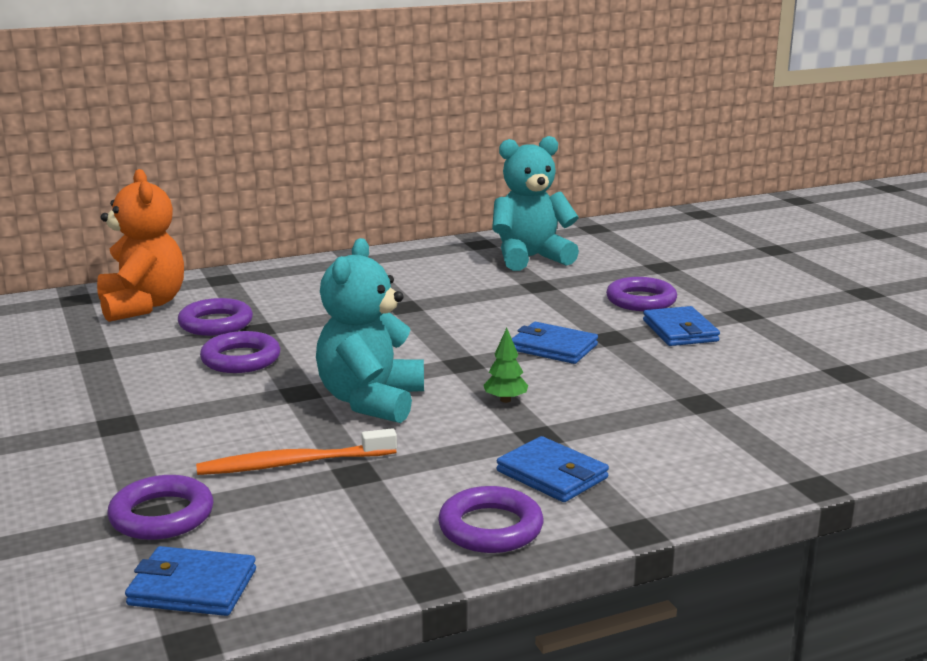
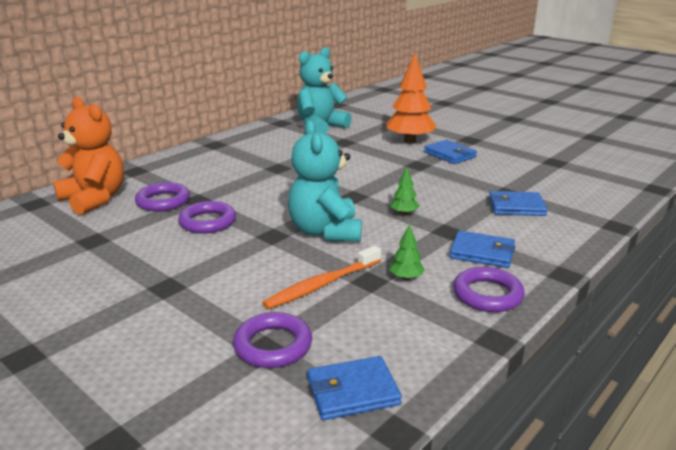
camera: 25 degrees left, 5 degrees up
(407, 481) = (406, 278): none -> green tree
(553, 347) = (394, 176): blue wallet -> blue wallet (516, 207)
(641, 300) = (409, 141): purple ring -> orange tree

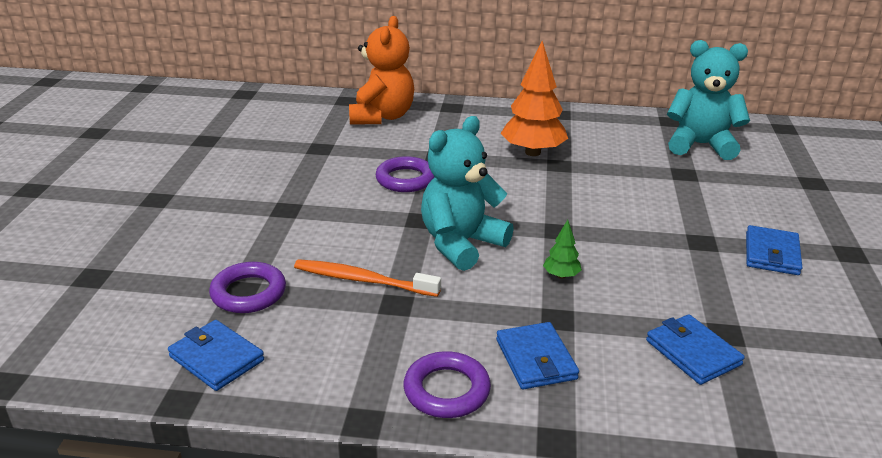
camera: 55 degrees right, 5 degrees up
(163, 201) = (415, 144): purple ring -> none
(406, 278) = (425, 324): green tree -> none
(409, 141) = (762, 212): orange tree -> orange tree (532, 152)

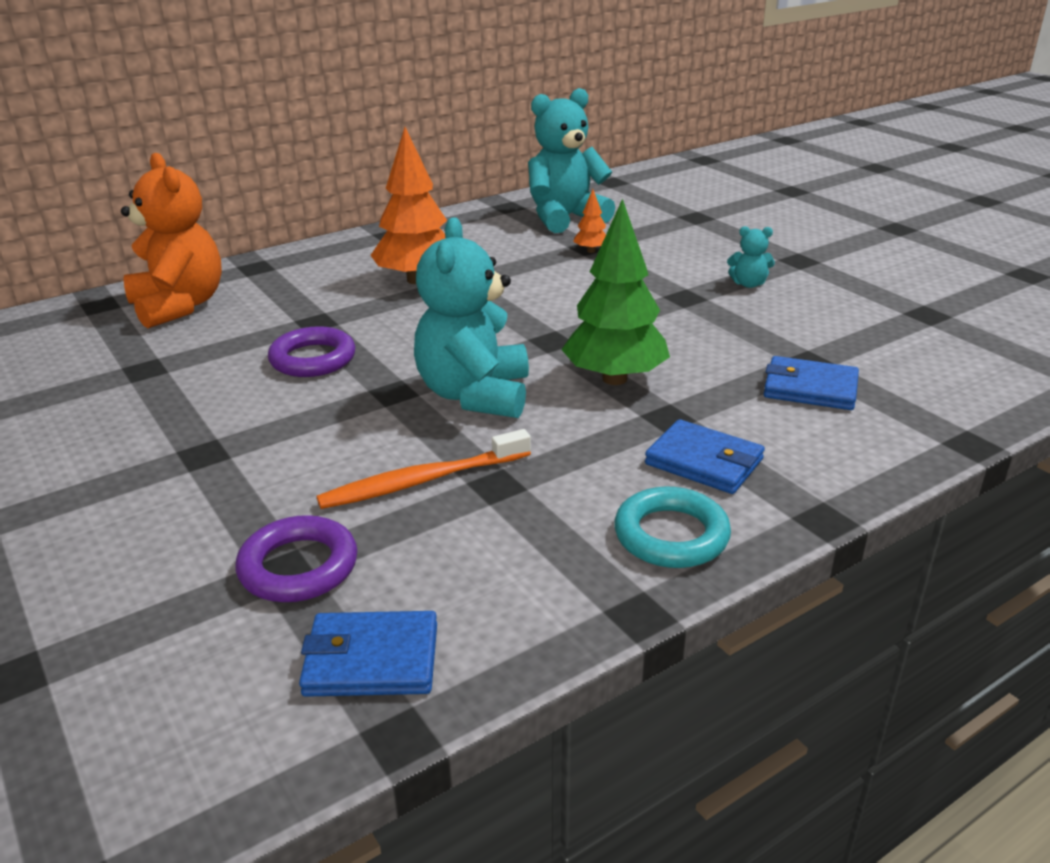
camera: 40 degrees left, 0 degrees up
(446, 390) = (671, 535): purple ring -> turquoise ring
(561, 275) = (614, 379): green tree -> green tree, size x2.22
(682, 178) = (591, 251): none -> orange tree
(771, 254) = (748, 284): blue wallet -> turquoise teddy bear

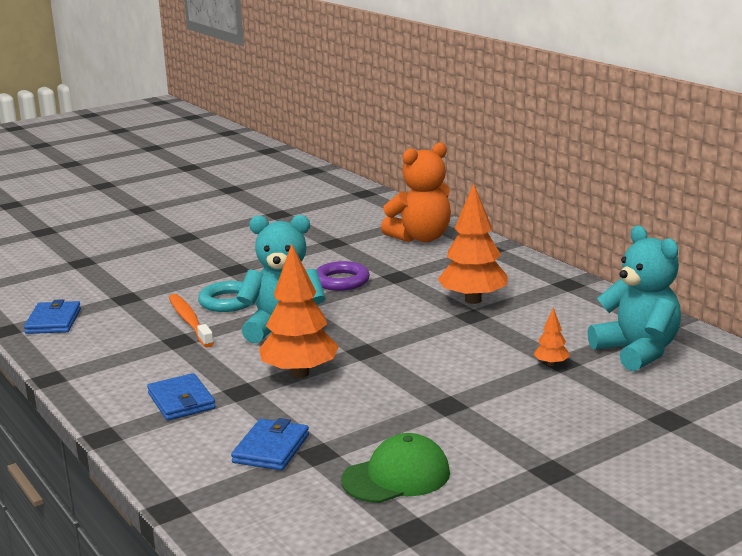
camera: 90 degrees right, 10 degrees down
(298, 567) = (126, 301): purple ring -> none
(614, 379) = (299, 373): green tree -> orange tree
(671, 535) = (109, 388): turquoise ring -> turquoise ring (228, 302)
(704, 462) = (181, 401): blue wallet -> blue wallet turned 60 degrees counterclockwise
(748, 284) = (481, 437): turquoise teddy bear -> none
(838, 321) = (396, 476): none -> green cap

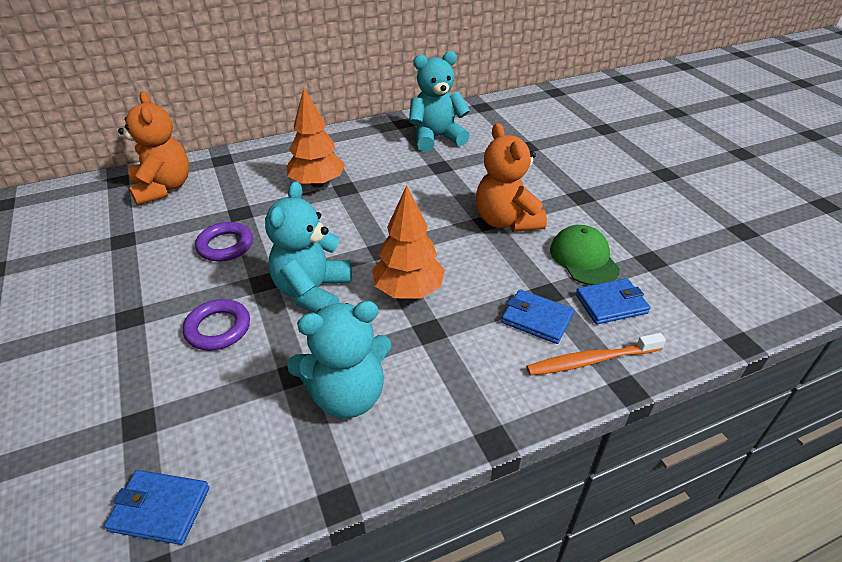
camera: 80 degrees left, 20 degrees up
(155, 365) = (347, 395): none -> turquoise teddy bear
(181, 401) = (436, 375): blue wallet -> blue wallet (611, 304)
(190, 321) = (250, 362): orange toothbrush -> orange toothbrush (591, 360)
(228, 302) = (218, 328): turquoise ring -> purple ring
(456, 417) = (506, 221): none -> orange teddy bear
(551, 364) = (441, 170): orange tree -> none

